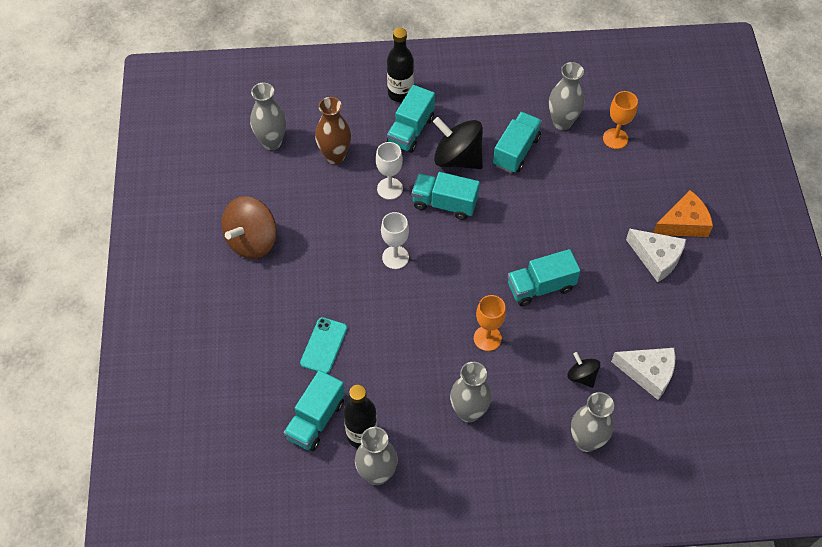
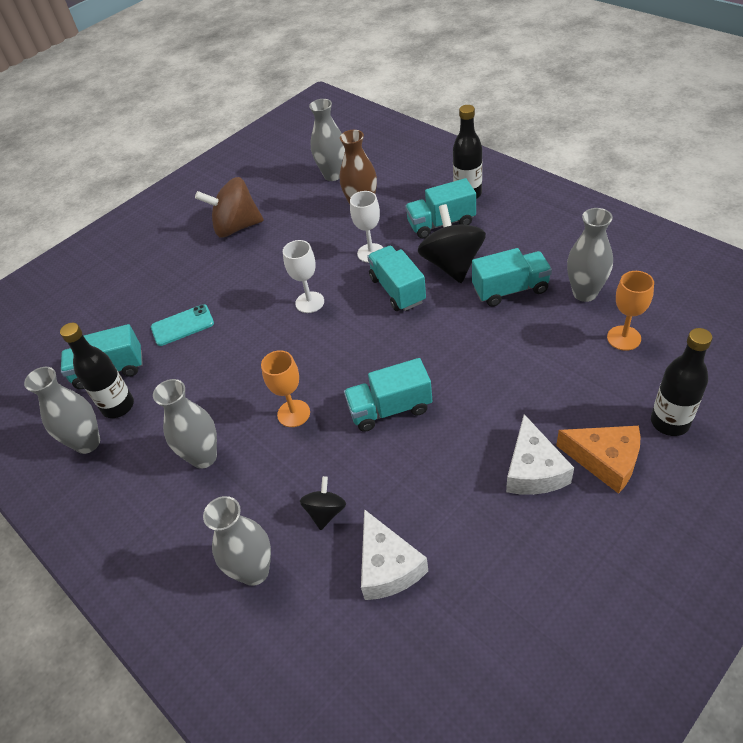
camera: 55 degrees right, 10 degrees down
(540, 287) = (390, 409): turquoise truck -> turquoise truck turned 45 degrees counterclockwise
(690, 175) = (670, 422): none -> black bottle

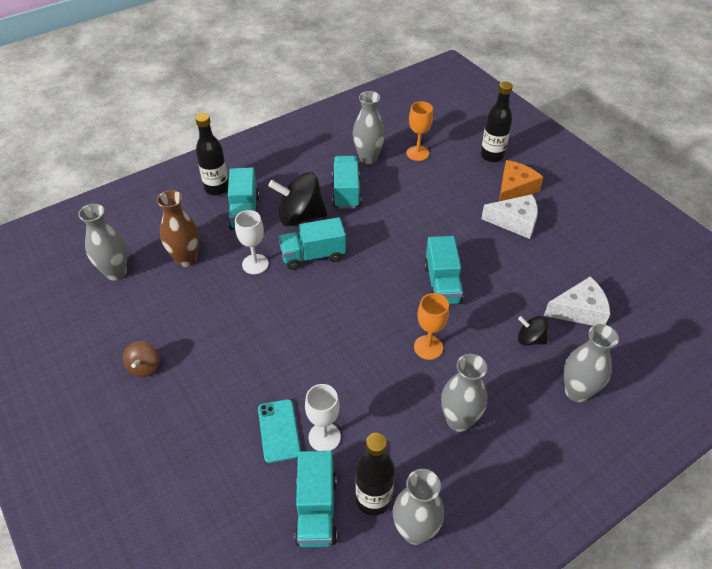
camera: 85 degrees left, 0 degrees up
(236, 227) = (144, 367): brown spinning top -> brown spinning top, size x0.52
(309, 302) = (298, 318): white goblet -> white goblet (324, 437)

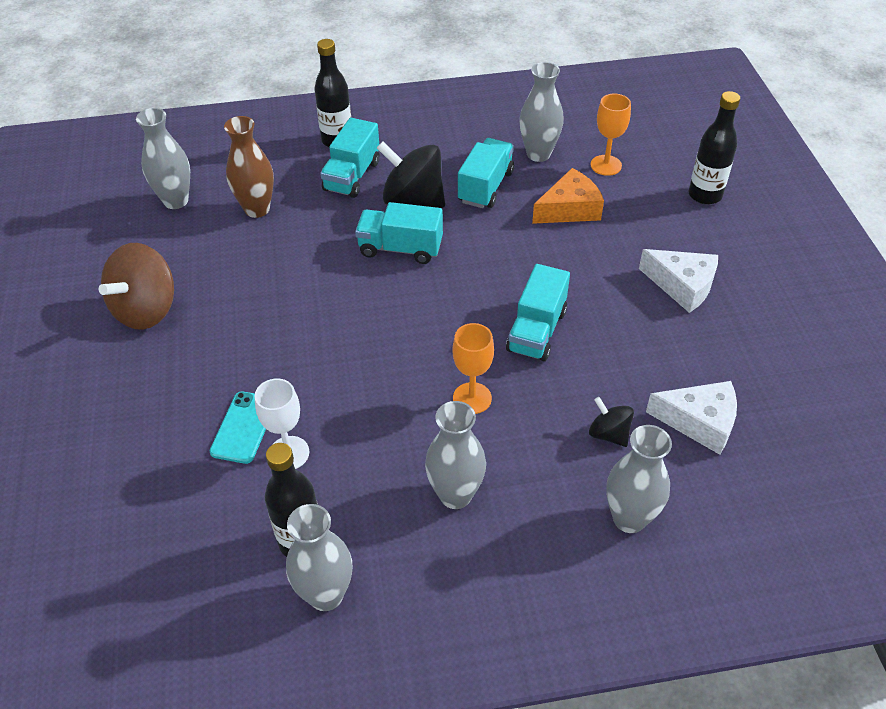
camera: 25 degrees right, 0 degrees up
(144, 367) = (146, 309): brown spinning top -> brown spinning top, size x1.91
(255, 264) = (328, 238): white goblet -> none
(316, 509) = (232, 526): turquoise truck -> none
(514, 189) = (708, 245): orange cheese -> orange cheese (569, 209)

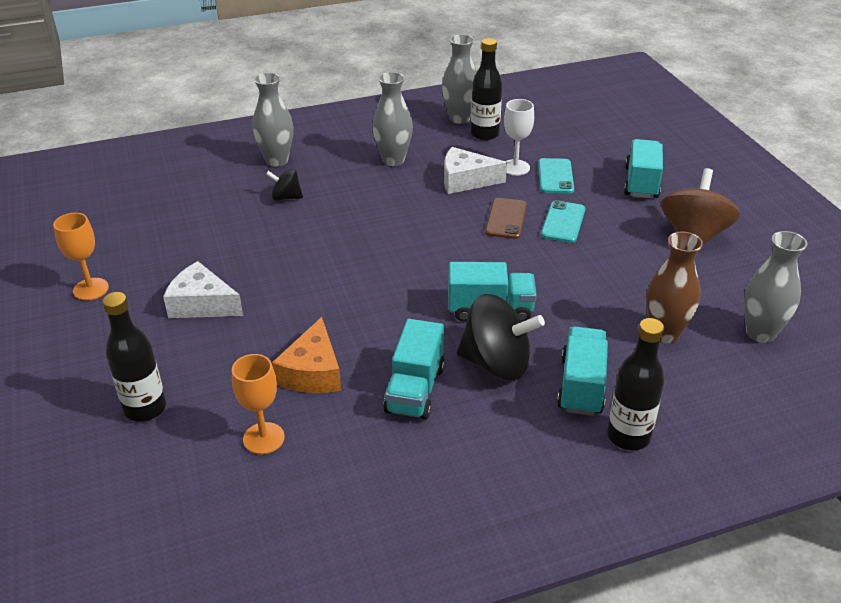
camera: 170 degrees right, 10 degrees down
(276, 347) = (563, 222): none -> turquoise phone
(339, 360) = (506, 219): none -> brown phone
(472, 398) = (392, 207): orange goblet -> orange goblet (91, 289)
(536, 331) = (344, 254): turquoise truck -> turquoise truck (641, 183)
(538, 154) = (353, 446): grey vase -> none
(569, 209) = (312, 372): orange cheese -> orange cheese turned 45 degrees counterclockwise
(609, 434) = (286, 197): black spinning top -> black spinning top turned 150 degrees clockwise
(699, 422) = (215, 210): white cheese -> white cheese (466, 180)

